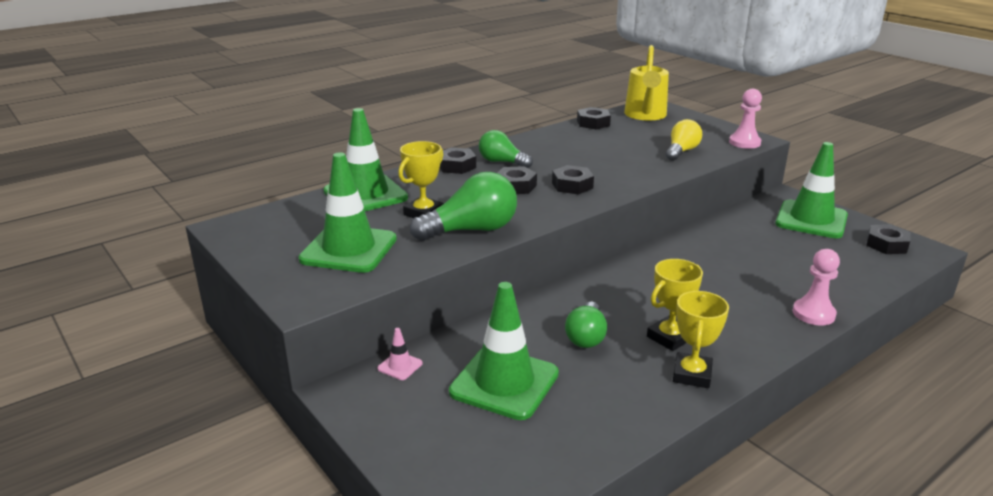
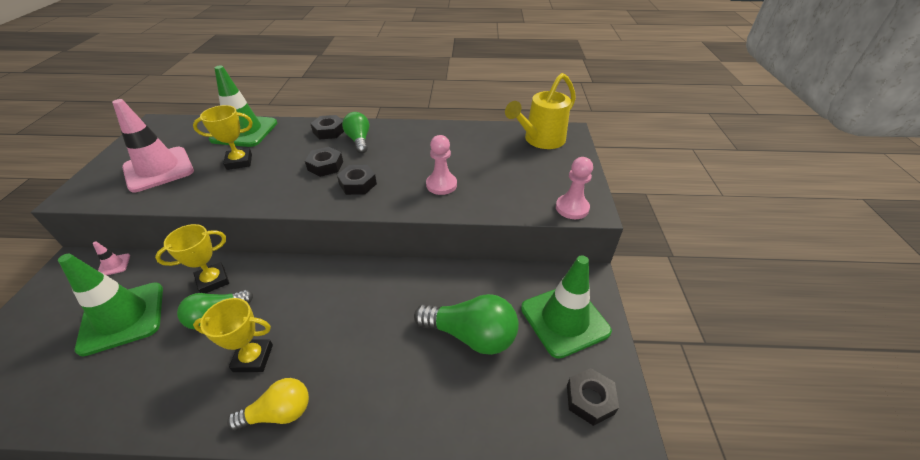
camera: 40 degrees right, 15 degrees up
(349, 249) = (159, 169): green traffic cone -> pink traffic cone
(471, 230) = (232, 190): green light bulb -> green light bulb (471, 335)
(593, 123) = (485, 131): black nut -> none
(681, 151) = (497, 191): yellow light bulb -> yellow light bulb (279, 413)
(692, 374) = (204, 404): yellow trophy -> yellow trophy (213, 281)
(813, 314) = (382, 423): pink pawn -> pink pawn (441, 185)

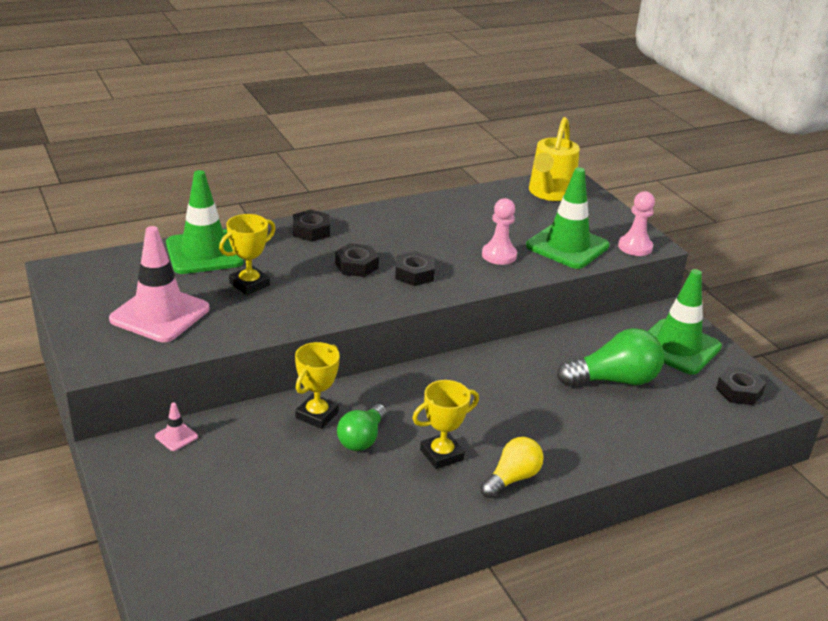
camera: 30 degrees left, 10 degrees down
(122, 318) = (261, 471): green traffic cone -> green traffic cone (567, 246)
(359, 140) = (360, 233): green light bulb -> none

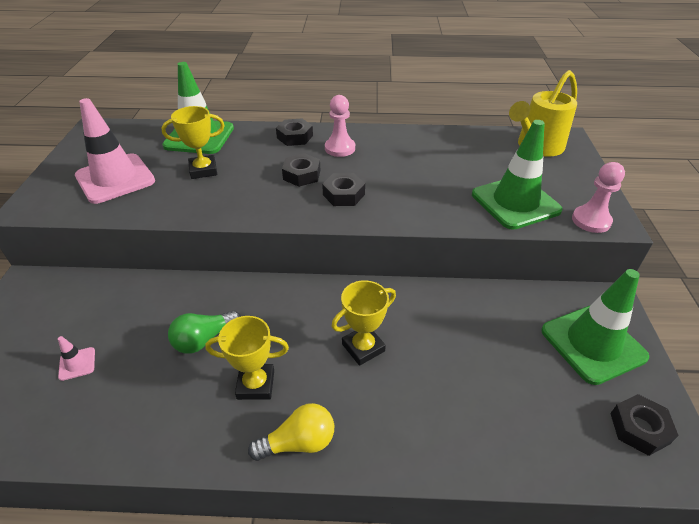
camera: 30 degrees right, 10 degrees up
(176, 436) = (74, 285): pink traffic cone -> pink traffic cone (77, 364)
(317, 415) = (190, 302): yellow trophy -> yellow trophy (363, 347)
(499, 255) = (438, 195): pink pawn -> pink pawn (340, 148)
(614, 380) = (492, 360): green light bulb -> none

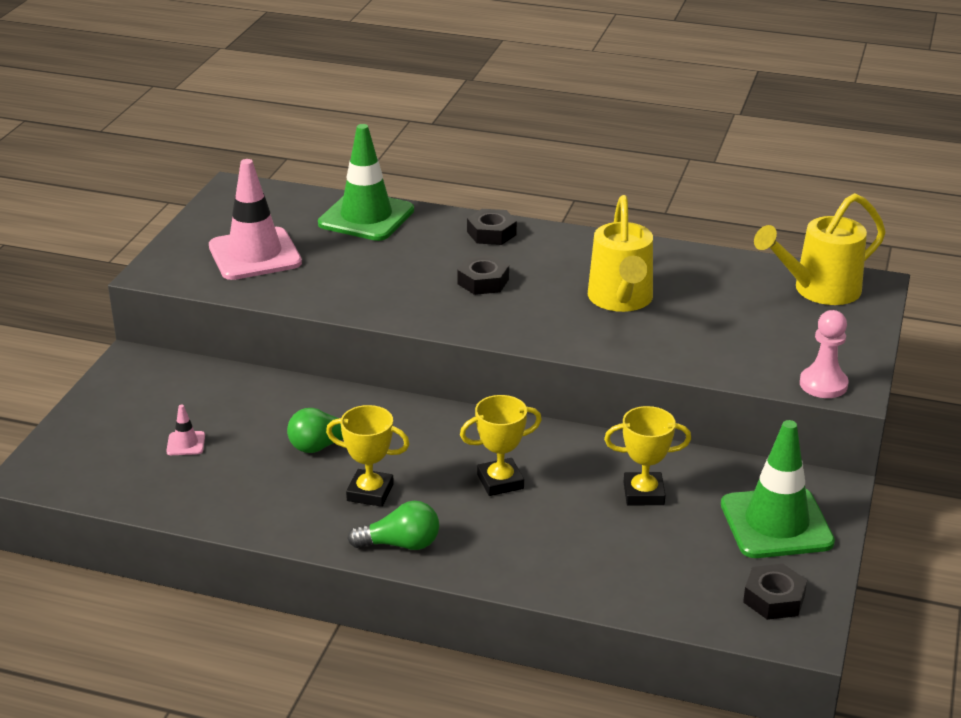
camera: 15 degrees right, 10 degrees down
(203, 170) = (362, 259): yellow trophy -> yellow trophy (643, 493)
(299, 442) = (400, 544): yellow light bulb -> green light bulb
(340, 148) = (545, 256): pink pawn -> none
(343, 194) = (526, 311): black nut -> none
(409, 175) = (621, 300): none -> yellow watering can
(515, 202) = (740, 351): green traffic cone -> none

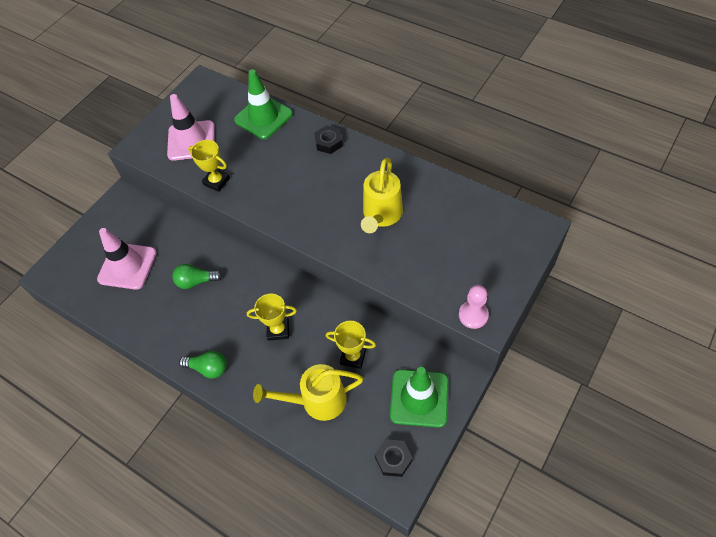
camera: 20 degrees right, 25 degrees up
(186, 443) = (127, 266): pink traffic cone -> pink traffic cone, size x2.47
(370, 492) = (207, 324): yellow trophy -> yellow trophy (216, 181)
(483, 281) = (307, 185): black nut -> none
(818, 290) = (505, 227): yellow watering can -> yellow watering can (316, 401)

